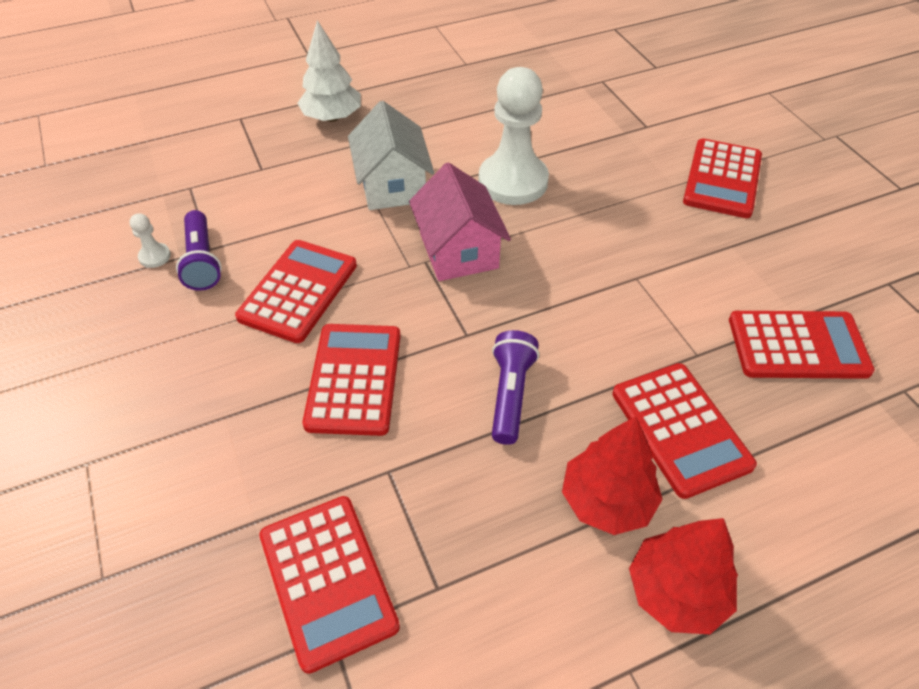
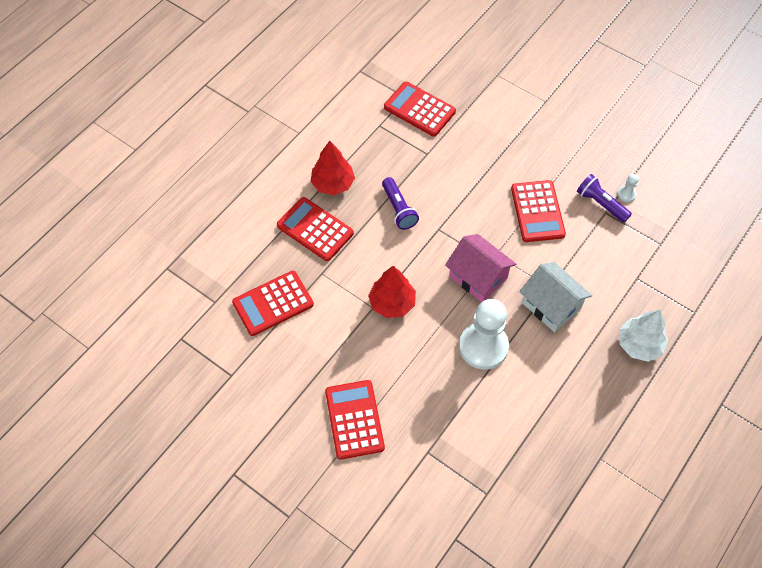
camera: 150 degrees right, 10 degrees up
(354, 379) = (472, 182): red calculator -> none
(676, 592) = (292, 164): red tree -> red tree (392, 303)

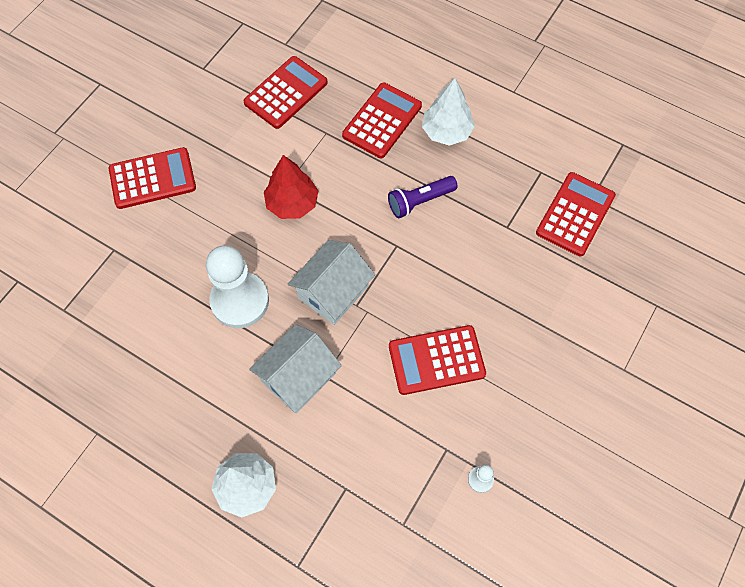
camera: 85 degrees right, 5 degrees up
(273, 303) = (286, 93): red calculator -> red calculator turned 75 degrees clockwise
(333, 184) = (446, 132): red tree -> white tree
(478, 277) = (333, 292): pink house -> white house
(600, 204) = (460, 443): purple flashlight -> none

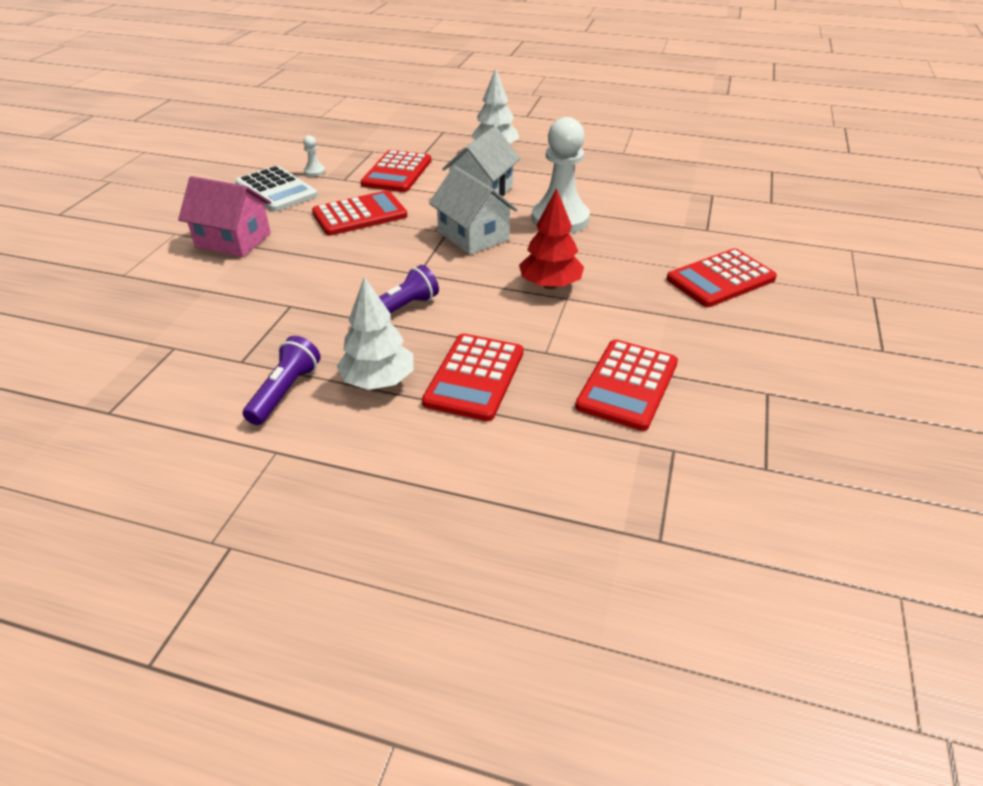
camera: 165 degrees right, 25 degrees down
(333, 292) = (473, 236): white house -> white house turned 60 degrees counterclockwise
(509, 136) = (285, 391): none -> purple flashlight
(525, 440) = (276, 190): none -> white calculator
(563, 340) = (233, 240): none -> pink house
(575, 214) = (201, 328): red calculator -> red calculator (397, 172)

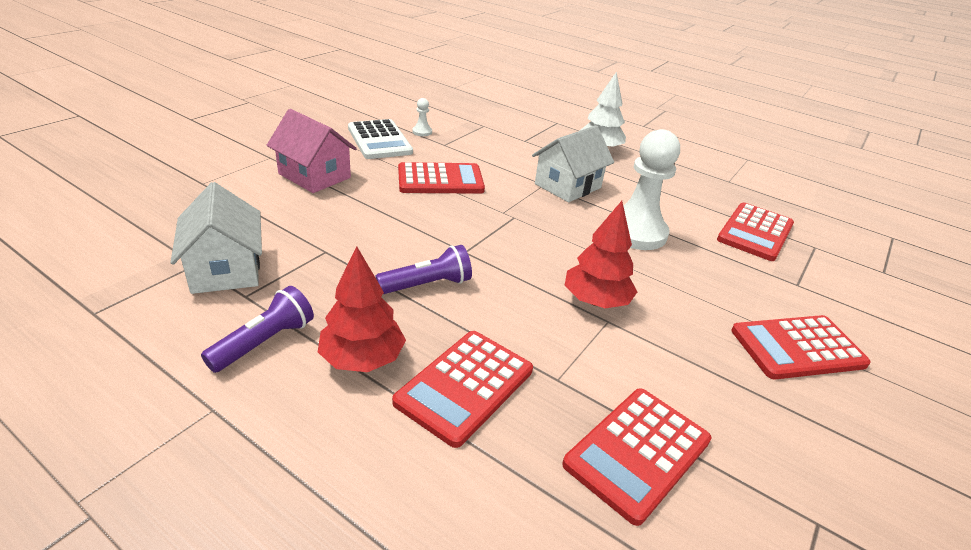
camera: 15 degrees right, 5 degrees down
(378, 381) = (362, 358): white tree -> red tree
(397, 172) = (495, 149): red calculator -> red calculator (755, 232)
(473, 236) = (538, 227): white house -> white house (225, 269)

